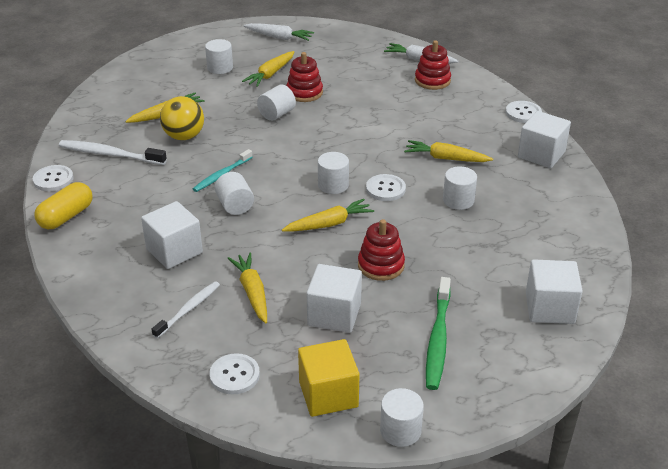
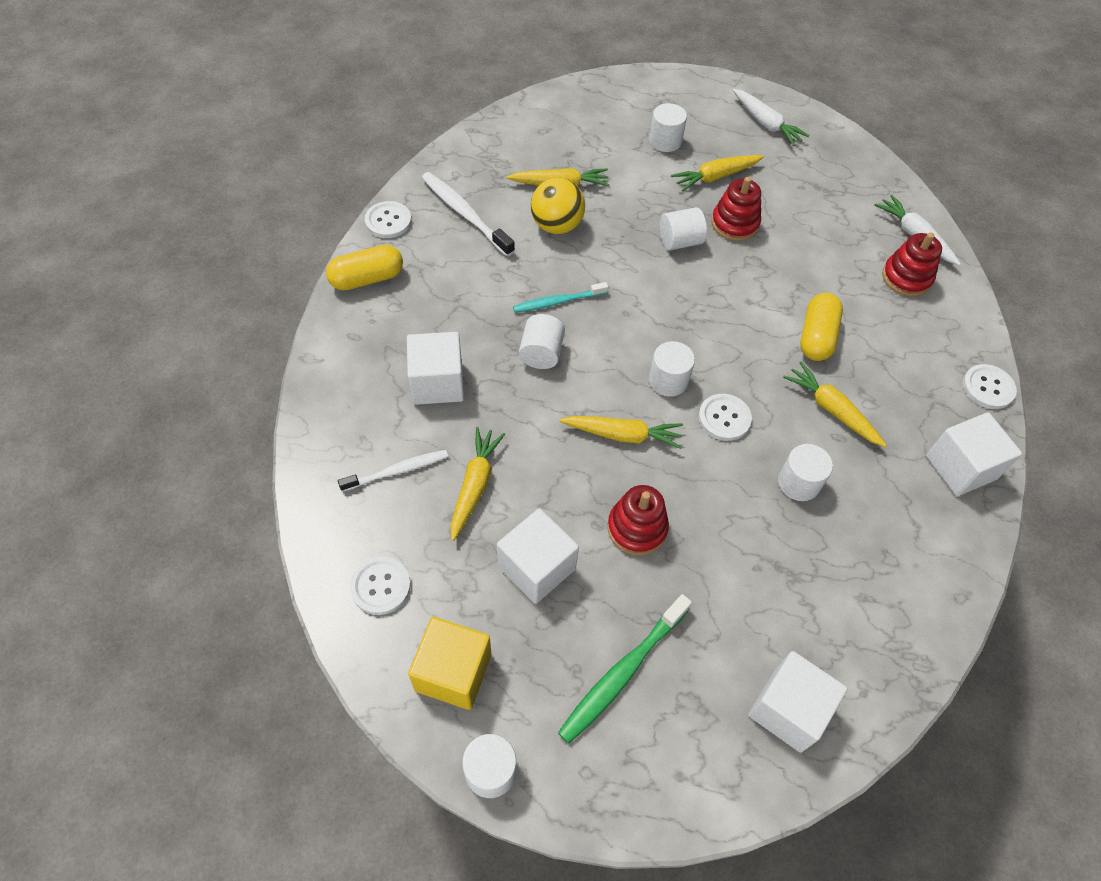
camera: 30 degrees right, 20 degrees up
(405, 128) = (816, 337): none -> yellow capsule

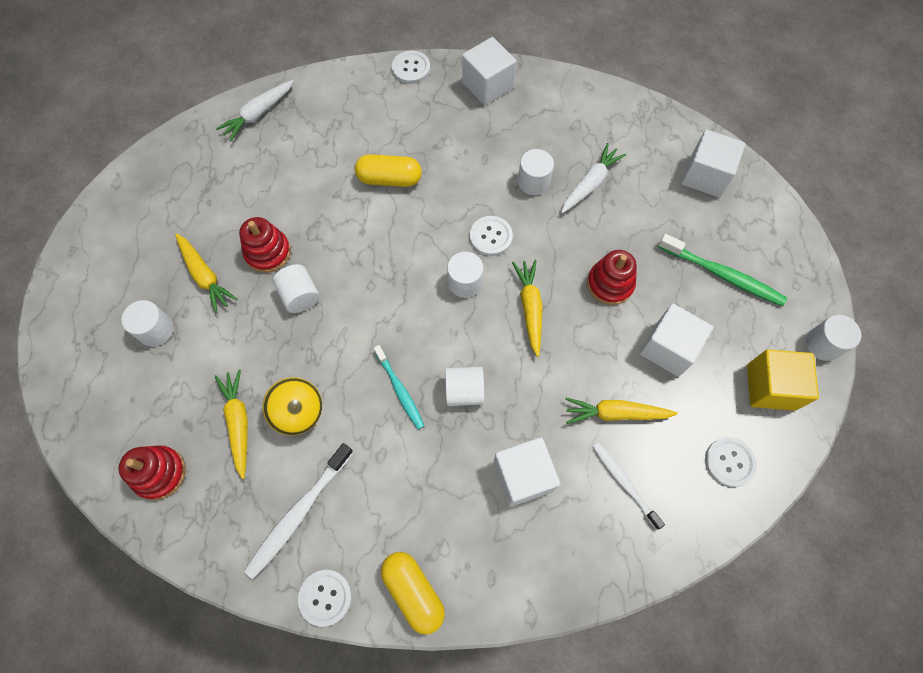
camera: 100 degrees left, 10 degrees up
(766, 123) = (118, 239): white carrot -> white carrot (590, 183)
(832, 410) = (460, 164): yellow carrot -> none
(906, 278) = (309, 119): red stacking toy -> red stacking toy (160, 473)

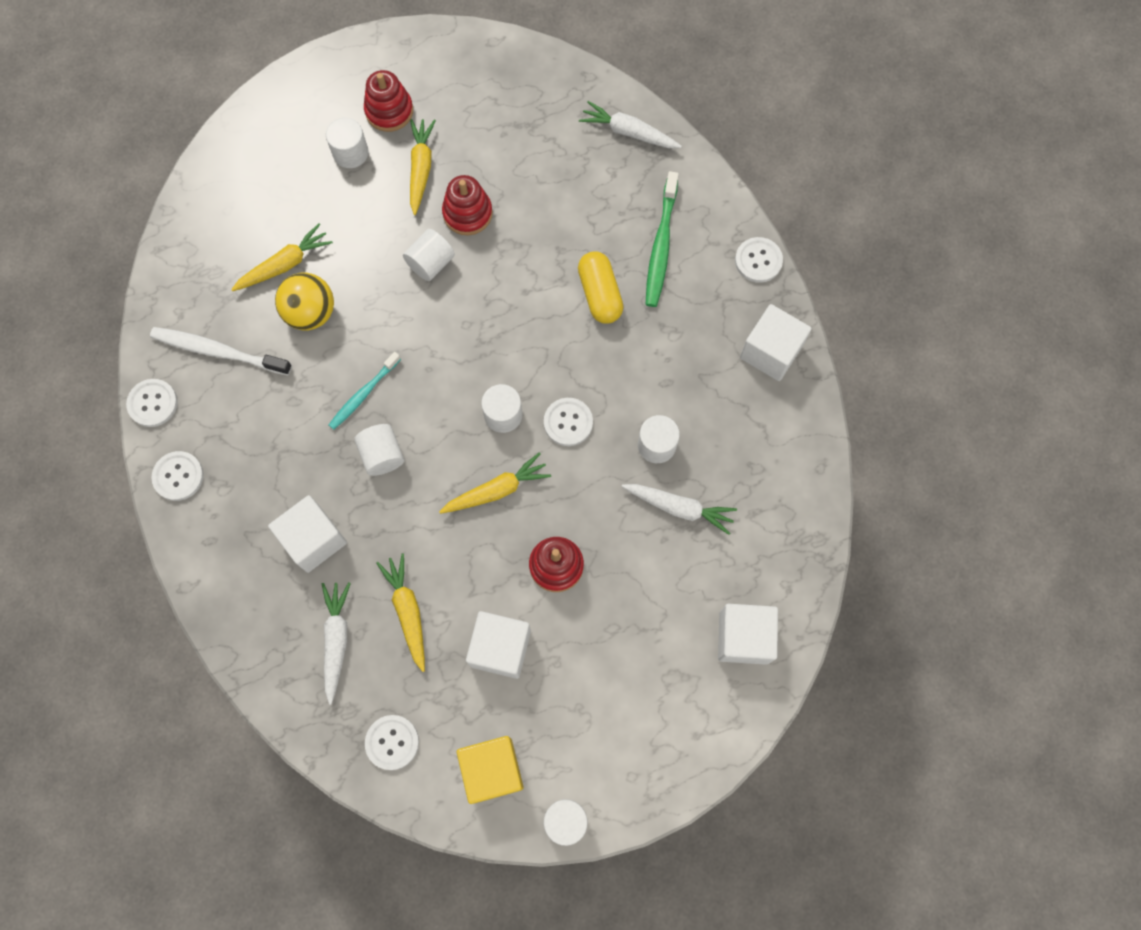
camera: 70 degrees right, 5 degrees up
(160, 473) = (218, 221): red stacking toy -> red stacking toy (389, 111)
(205, 276) = (421, 169): yellow carrot -> yellow carrot turned 150 degrees clockwise
(413, 591) = (178, 476): yellow capsule -> white button
(624, 483) = (336, 640): white toothbrush -> white carrot
(722, 275) = (614, 687): green toothbrush -> green toothbrush (661, 245)

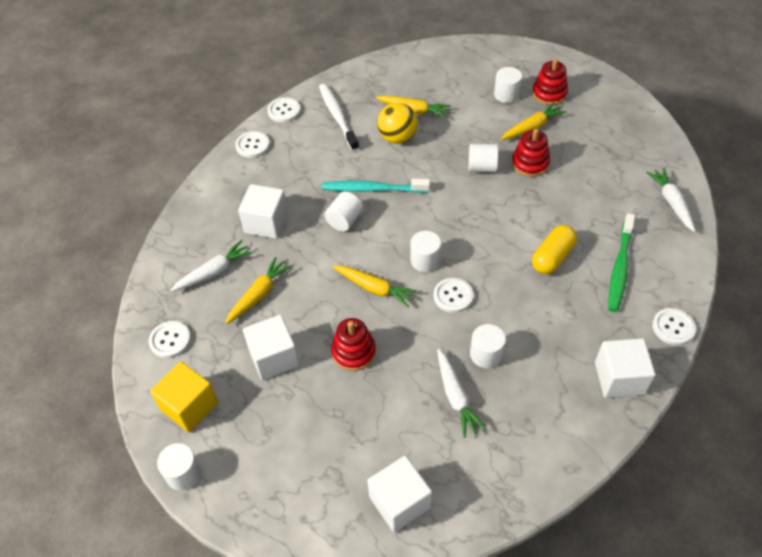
camera: 55 degrees right, 20 degrees down
(364, 394) = (373, 189): turquoise toothbrush -> turquoise toothbrush, size x1.51
(661, 245) = (620, 267): green toothbrush -> green toothbrush turned 45 degrees counterclockwise

